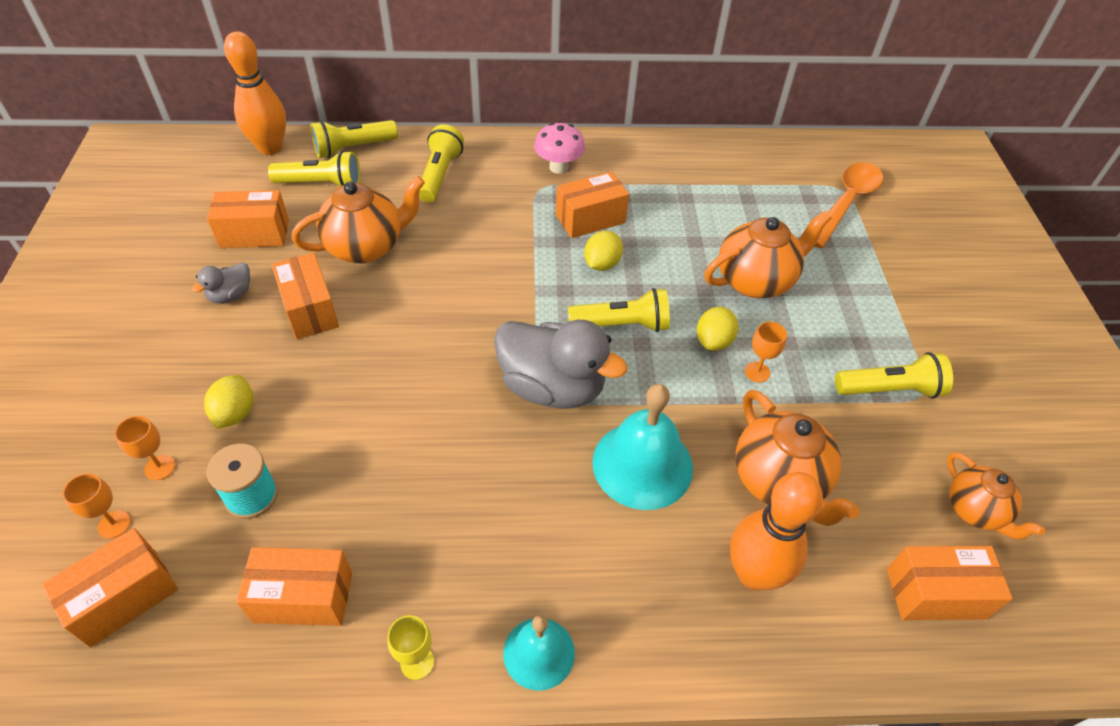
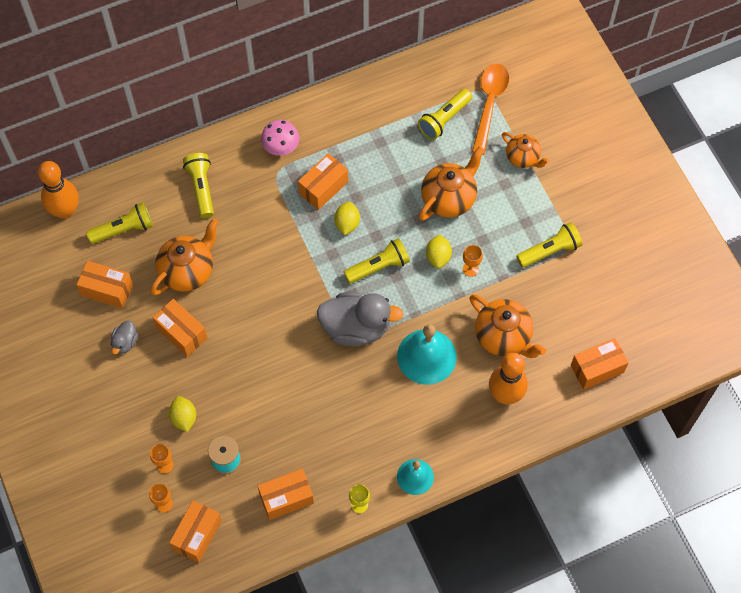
camera: 20 degrees left, 15 degrees up
(255, 234) = (107, 290): orange box -> orange box turned 45 degrees clockwise
(353, 148) = (125, 187): yellow flashlight -> yellow flashlight (444, 119)
(975, 511) = (610, 313): orange teapot -> orange teapot (523, 158)

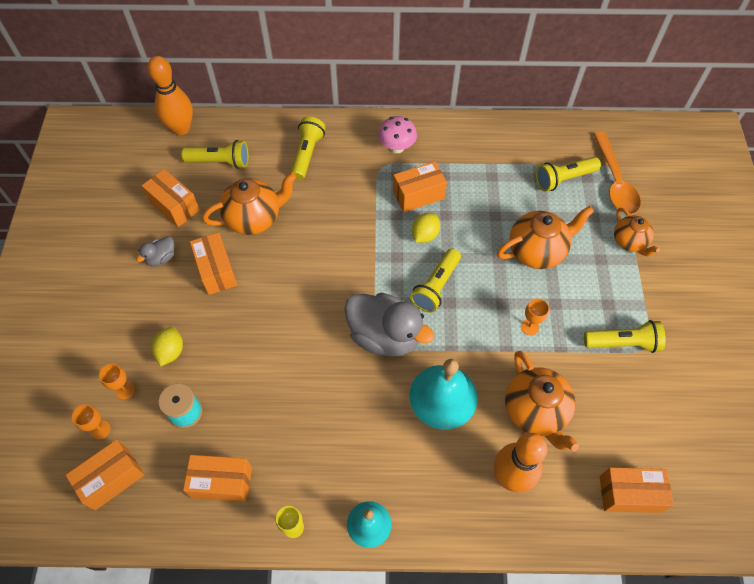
camera: 25 degrees right, 5 degrees down
(378, 266) = (436, 287): yellow flashlight -> yellow flashlight turned 120 degrees clockwise
(438, 257) = (501, 301): yellow lemon -> none
(489, 104) = (615, 182): orange spoon -> orange spoon turned 135 degrees clockwise

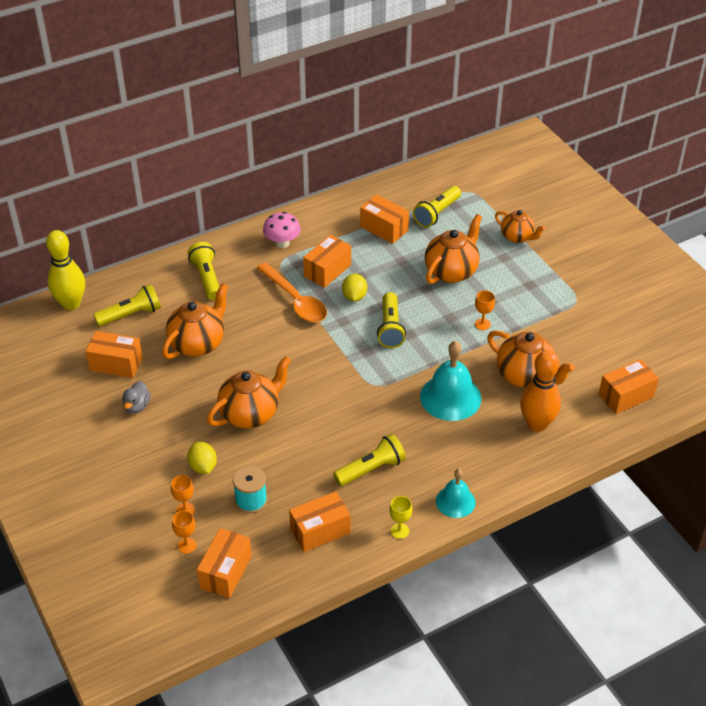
camera: 30 degrees left, 15 degrees down
(181, 128) = (71, 304): orange bowling pin -> yellow bowling pin
(216, 271) = (195, 394): orange box -> orange box (384, 228)
(249, 316) = (251, 413): none -> orange teapot
(384, 336) = (375, 378): grey duck -> none
(615, 182) = (478, 200): orange spoon -> orange spoon (295, 300)
(623, 343) = (557, 305): yellow flashlight -> yellow flashlight (371, 469)

